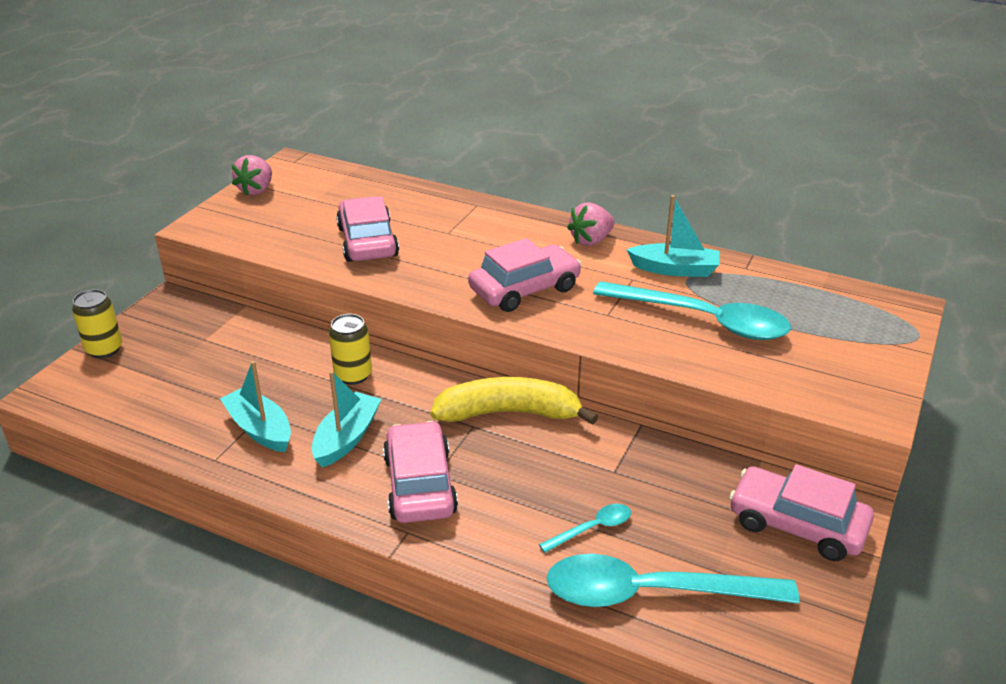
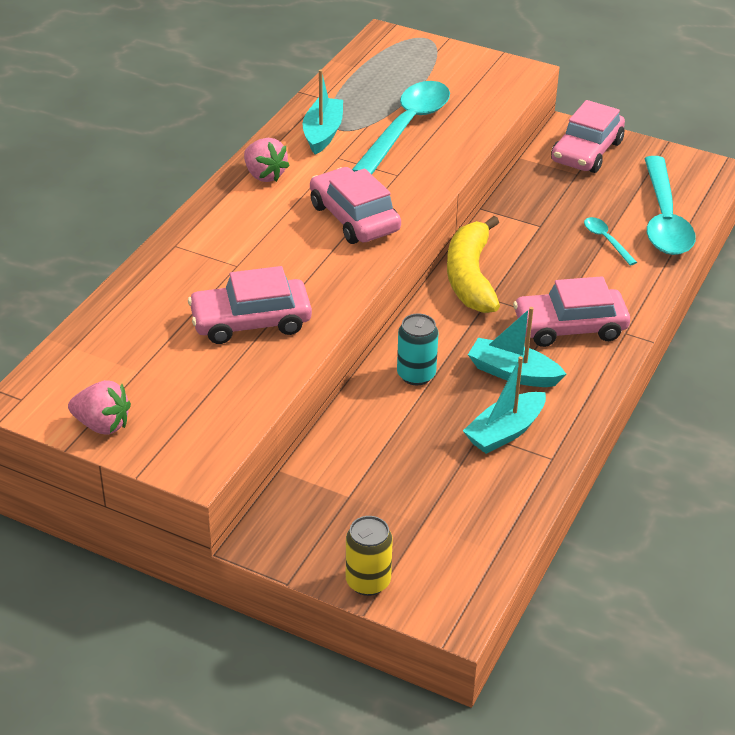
camera: 90 degrees left, 5 degrees up
(353, 375) = (416, 375): yellow can -> turquoise can

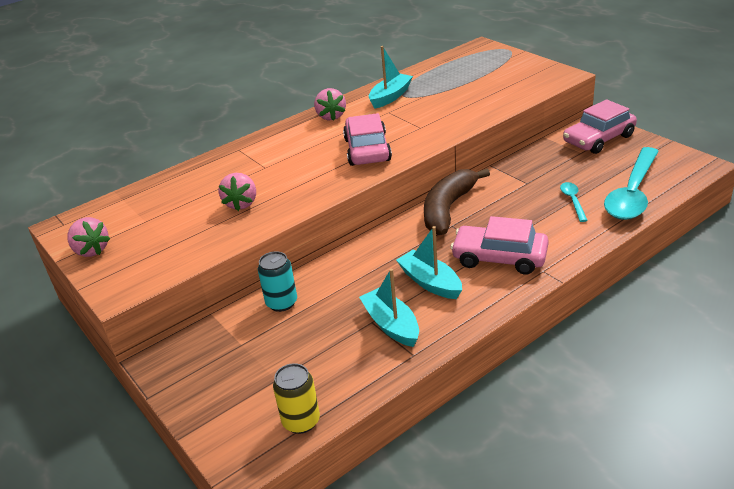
camera: 30 degrees right, 5 degrees down
(251, 322) = (241, 203): pink car -> pink strawberry
(368, 582) = (201, 413): yellow can -> yellow can (301, 421)
(406, 128) = (450, 100): turquoise spoon -> none
(416, 375) = (357, 268): turquoise can -> turquoise can (281, 303)
(470, 277) = (448, 209): yellow banana -> brown banana
(505, 432) = (391, 325): turquoise boat -> turquoise boat turned 75 degrees clockwise

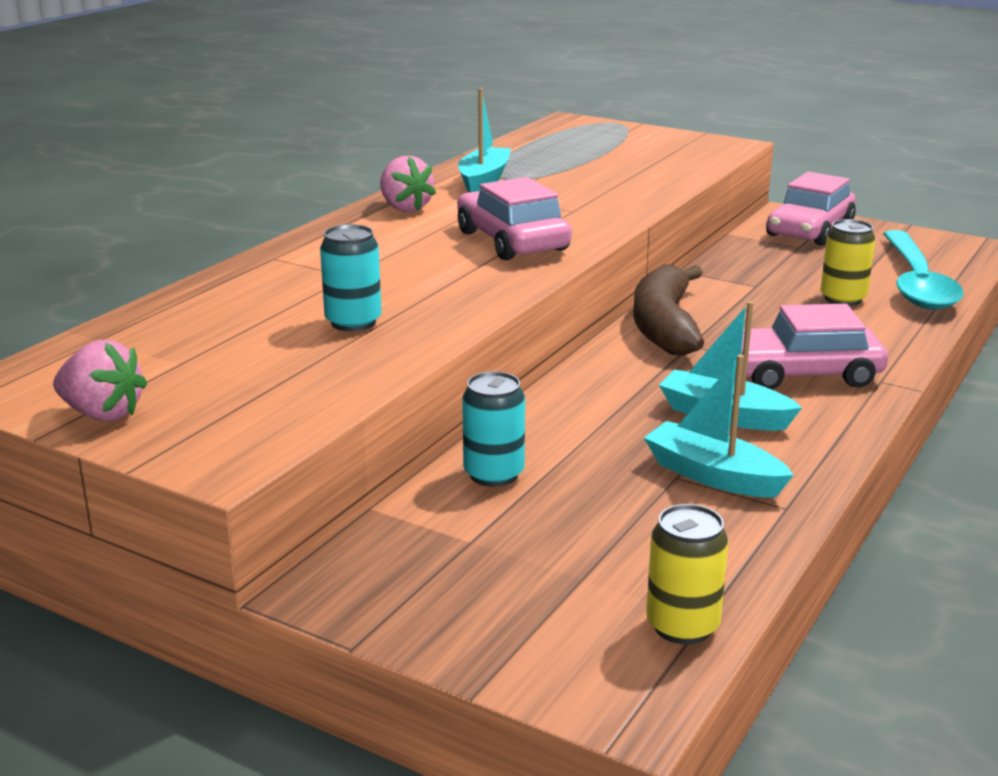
camera: 25 degrees left, 10 degrees down
(241, 203) = (353, 322): pink strawberry -> turquoise can
(573, 201) = (843, 299): turquoise spoon -> yellow can

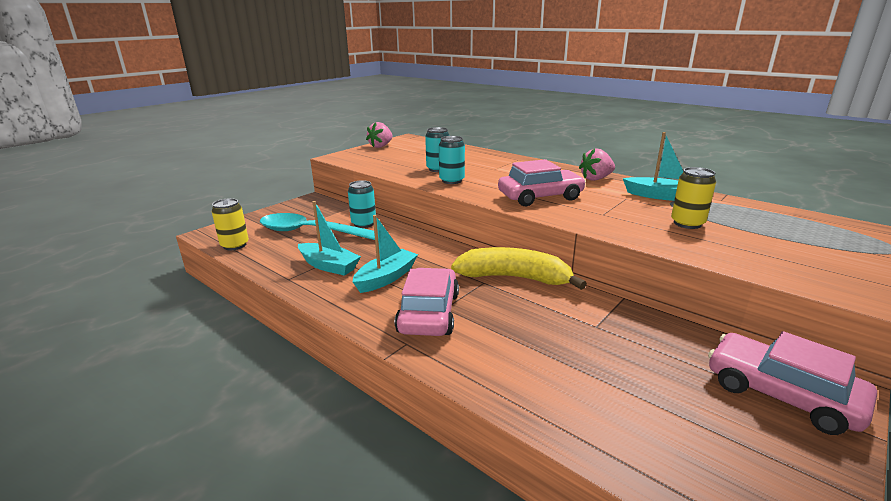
camera: 100 degrees right, 0 degrees up
(437, 305) = (452, 181): none -> turquoise can
(665, 326) = (514, 278): brown banana -> yellow banana
(713, 476) = (329, 266): turquoise boat -> turquoise boat turned 75 degrees clockwise
(843, 299) = (569, 365): yellow can -> yellow can (687, 223)
(916, 283) = (621, 430): turquoise spoon -> turquoise spoon (312, 232)

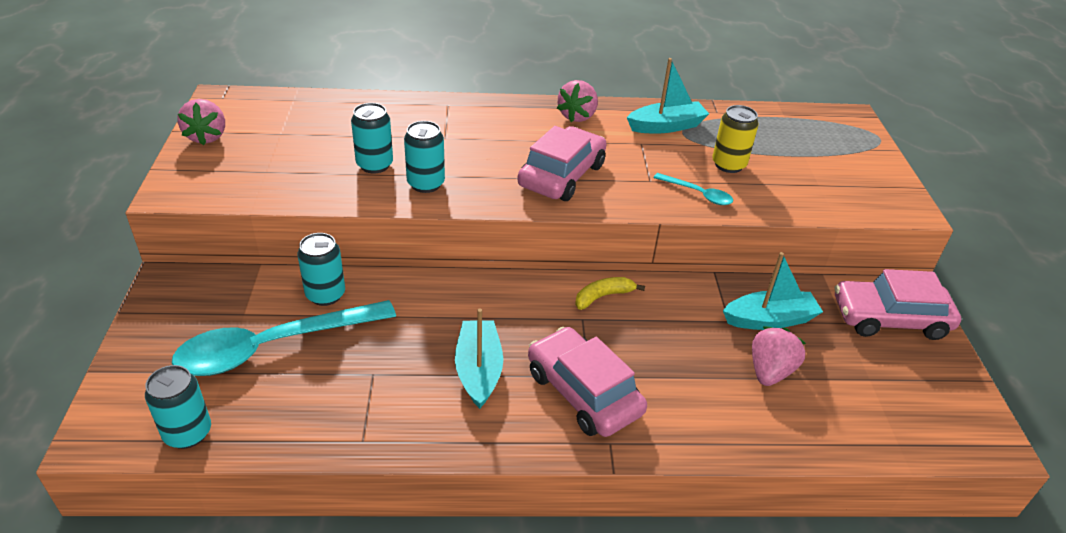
camera: 45 degrees left, 15 degrees up
(235, 245) = (188, 433): yellow can -> turquoise can
(329, 266) = (384, 391): turquoise boat -> turquoise boat (769, 319)
(514, 278) = (603, 296): yellow banana -> yellow banana, size x0.49
(590, 368) = (770, 371): none -> pink strawberry
(633, 229) = (698, 194): none -> turquoise spoon

